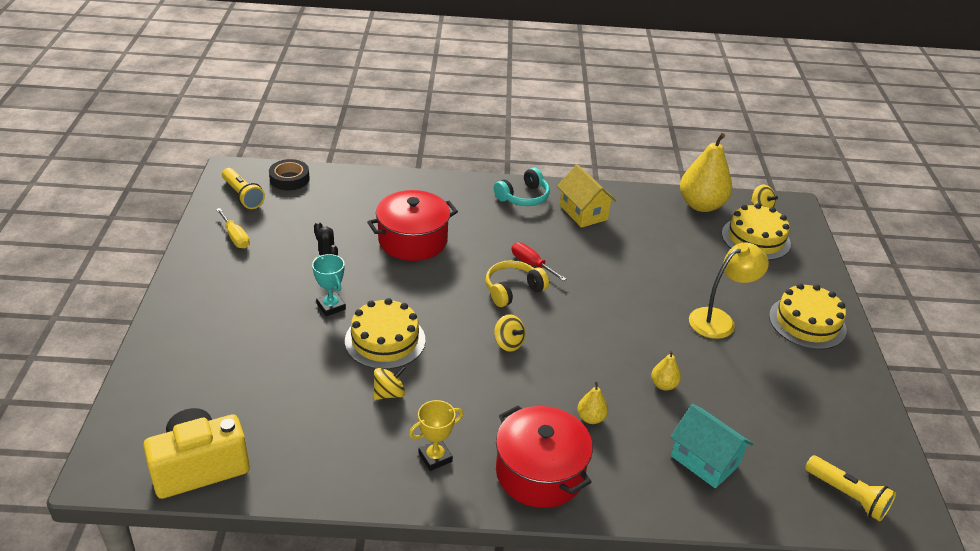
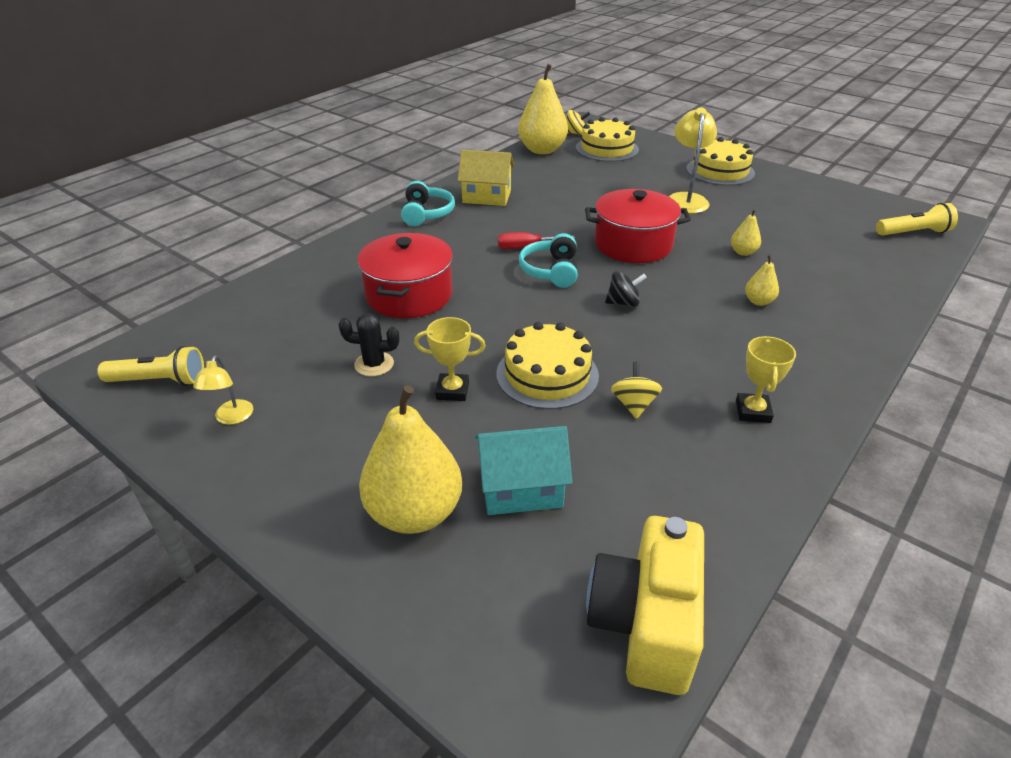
camera: 50 degrees left, 0 degrees up
(216, 341) = (414, 513): none -> yellow pear
(235, 237) = (231, 418): yellow screwdriver -> yellow lamp
(289, 179) = (185, 333): black tape -> none
(331, 306) = (452, 391): turquoise trophy -> yellow trophy
(508, 343) = (623, 303): yellow spinning top -> black spinning top
(513, 290) = (551, 271): yellow headphones -> turquoise headphones
(540, 472) = (812, 356): red pot -> red pot (633, 244)
(705, 460) = (844, 271): turquoise house -> turquoise house (521, 489)

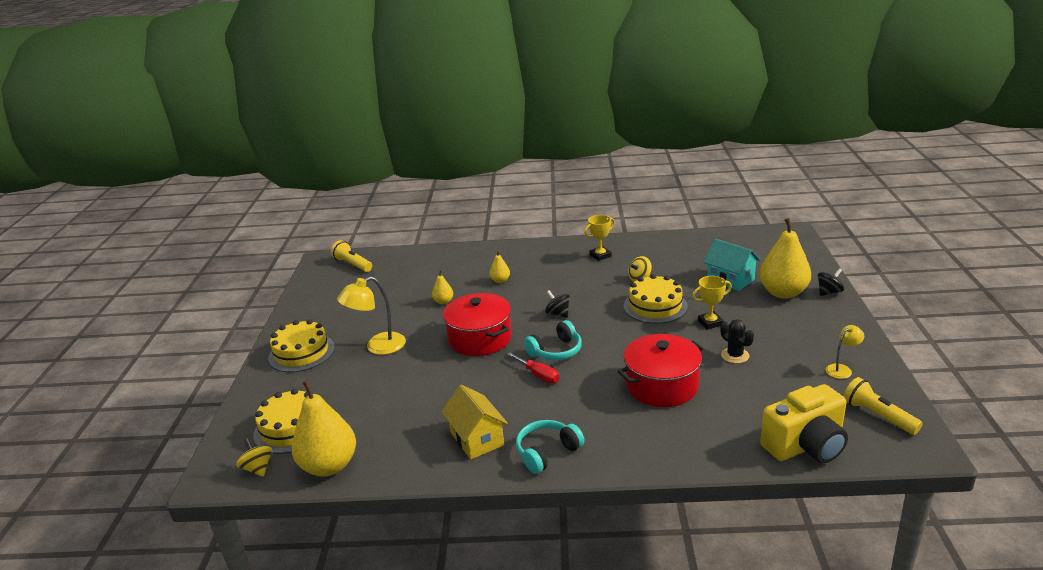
camera: 125 degrees left, 10 degrees down
(342, 567) = (829, 292): none -> black spinning top
(452, 391) = (710, 323): yellow trophy -> yellow trophy turned 75 degrees counterclockwise
(645, 623) = (738, 239): yellow camera -> yellow camera (806, 446)

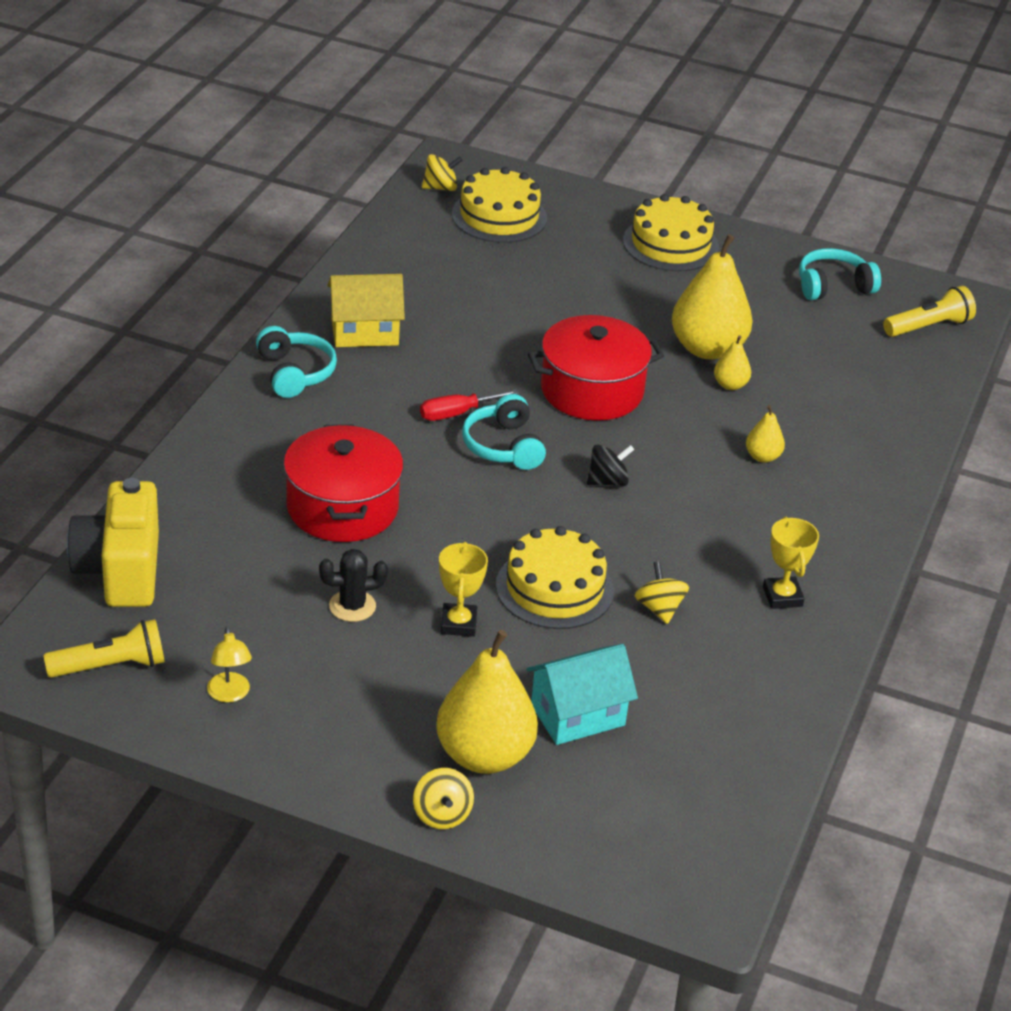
camera: 105 degrees right, 10 degrees up
(326, 295) = (833, 286): none -> turquoise headphones
(329, 466) = (405, 229): yellow pear -> yellow pear (707, 349)
(378, 347) = (638, 303): yellow lamp -> none
(829, 292) = (442, 815): black spinning top -> yellow spinning top

